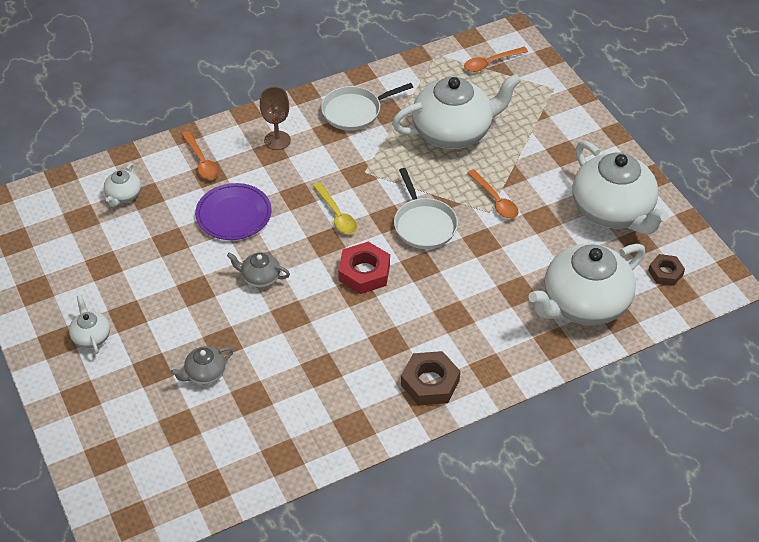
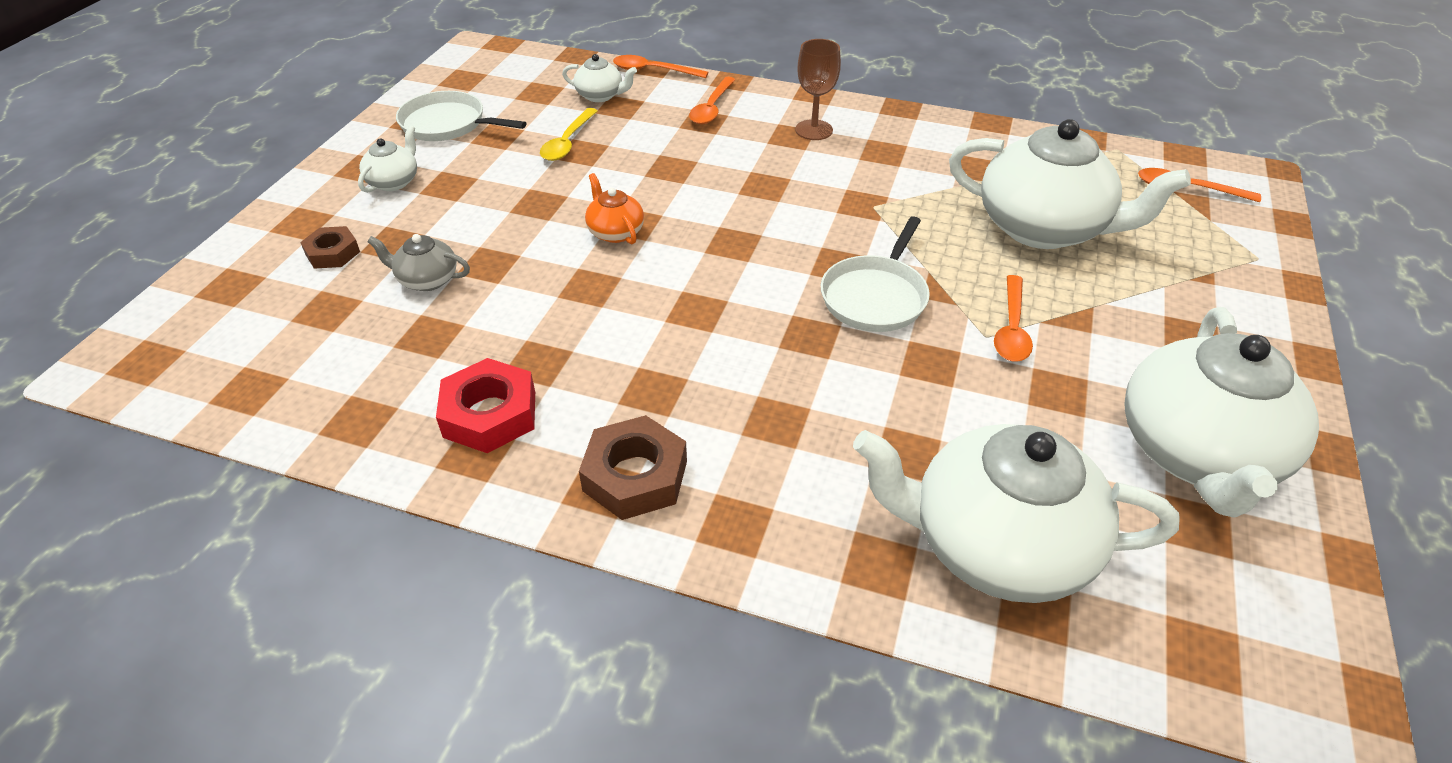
camera: 45 degrees right, 5 degrees down
(123, 195) = (601, 96): white teapot -> white teapot turned 135 degrees counterclockwise
(128, 155) = (653, 70): none -> orange spoon
(233, 214) = (675, 164): purple plate -> none
(260, 277) = (615, 232): grey teapot -> orange teapot
(336, 215) = (782, 226): yellow spoon -> yellow spoon (567, 142)
(354, 111) = (938, 149): white pan -> white pan (447, 124)
(364, 272) = (732, 298): red nut -> red nut (490, 414)
(665, 273) = (1207, 606): brown nut -> brown nut (332, 253)

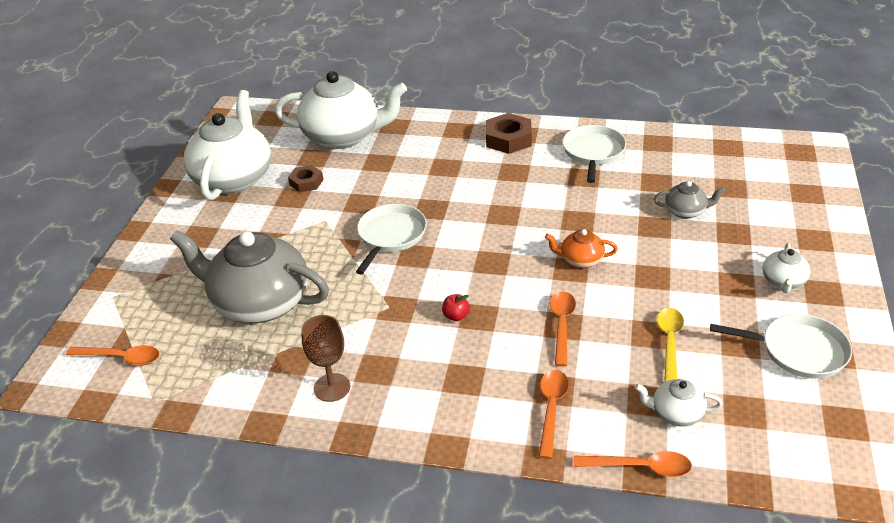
camera: 175 degrees right, 5 degrees down
(332, 253) = (766, 220): brown nut -> brown nut (306, 182)
(490, 414) = (593, 152): red nut -> white pan
(615, 232) = (580, 260): orange teapot -> orange teapot turned 135 degrees clockwise
(791, 188) = (456, 316): none -> red apple
(814, 130) = (443, 389): brown goblet -> brown goblet (332, 387)
(1011, 328) = (308, 227): orange spoon -> orange spoon (562, 325)
(1043, 228) = (260, 302): white teapot -> grey teapot

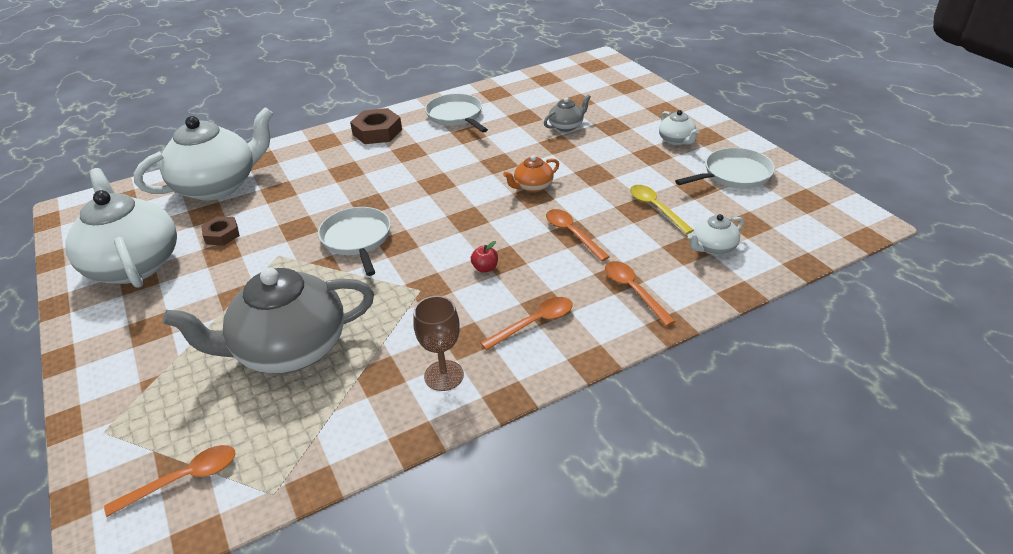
camera: 40 degrees left, 0 degrees up
(640, 467) = (734, 293): orange spoon -> orange spoon (534, 323)

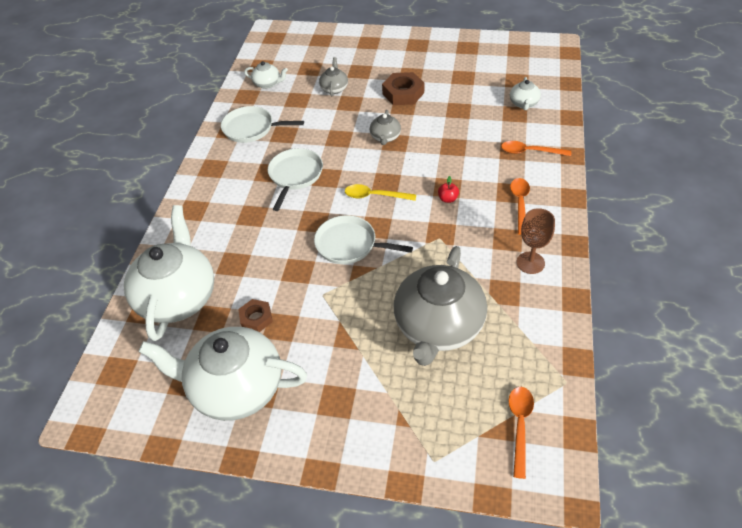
camera: 50 degrees left, 10 degrees up
(377, 132) = (218, 176): brown nut -> brown nut (403, 93)
(532, 186) = (385, 137): orange teapot -> grey teapot
(572, 234) = (453, 147): orange spoon -> none
(656, 208) = (466, 103): yellow spoon -> yellow spoon (375, 196)
(676, 140) = (408, 57): white teapot -> white teapot (267, 84)
(734, 174) = (467, 58): white pan -> white pan (295, 175)

